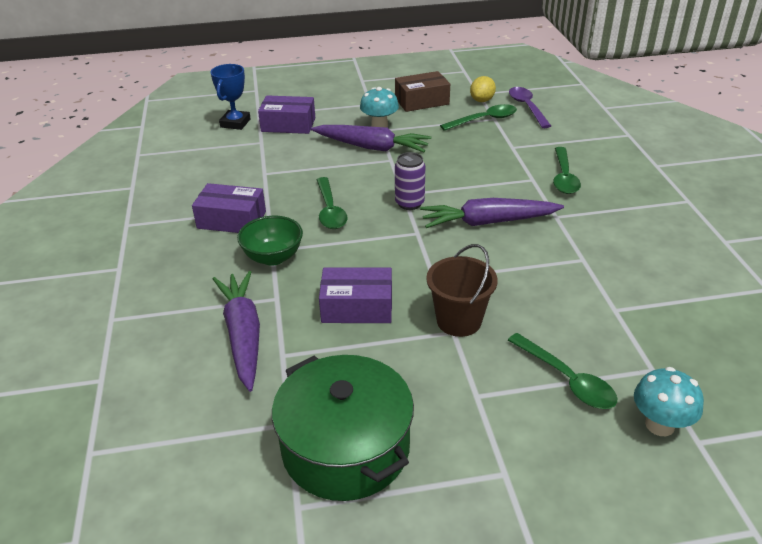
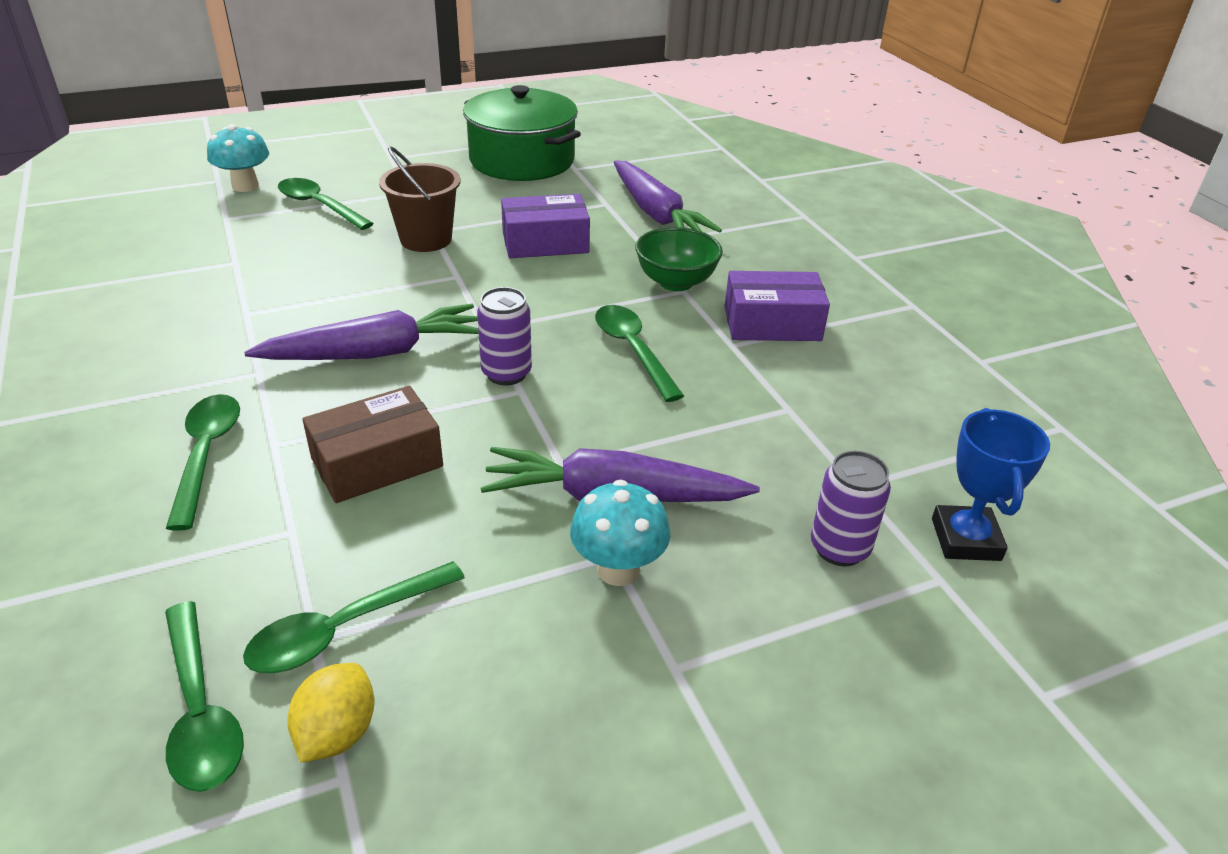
camera: 165 degrees right, 0 degrees up
(288, 125) = (839, 548): purple box -> purple can
(422, 101) = (526, 701): brown box -> brown box (377, 462)
(527, 107) = (201, 711): purple spoon -> green spoon

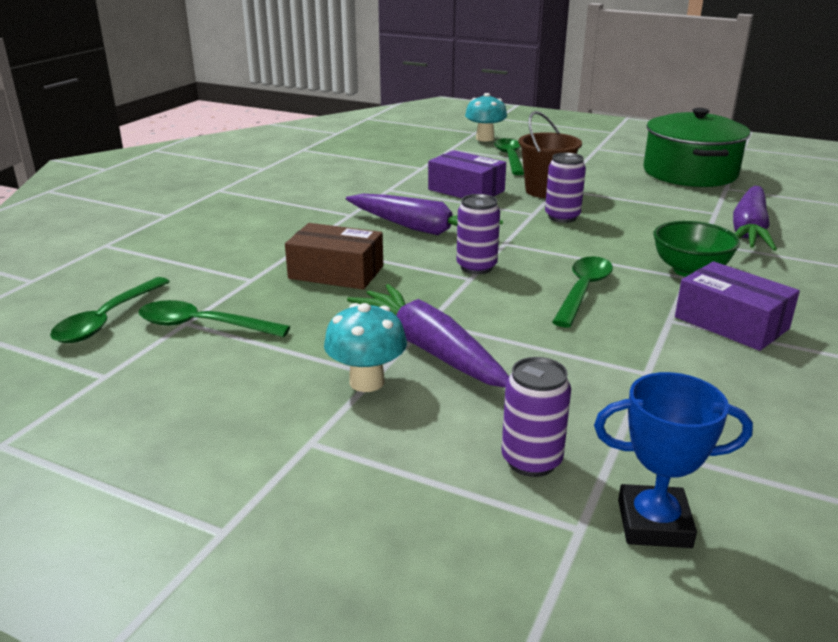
camera: 50 degrees right, 10 degrees down
(206, 455) = (272, 235): green spoon -> none
(337, 733) = (131, 359): yellow lemon -> none
(491, 268) = (562, 217): none -> purple can
(545, 242) = (625, 217): purple box -> purple box (466, 190)
(966, 539) = (654, 523): blue trophy -> blue trophy turned 45 degrees clockwise

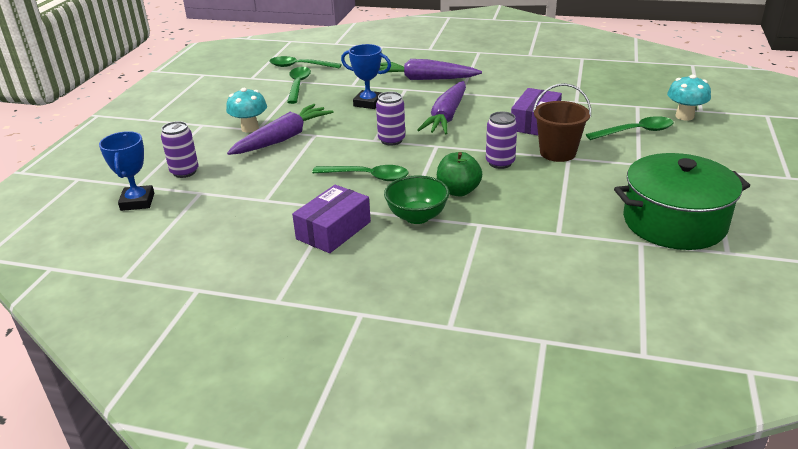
camera: 80 degrees right, 5 degrees up
(336, 272) = (368, 103): brown box -> blue trophy
(628, 244) = (458, 191): none -> green apple
(749, 230) = (521, 249): purple carrot -> purple carrot (424, 79)

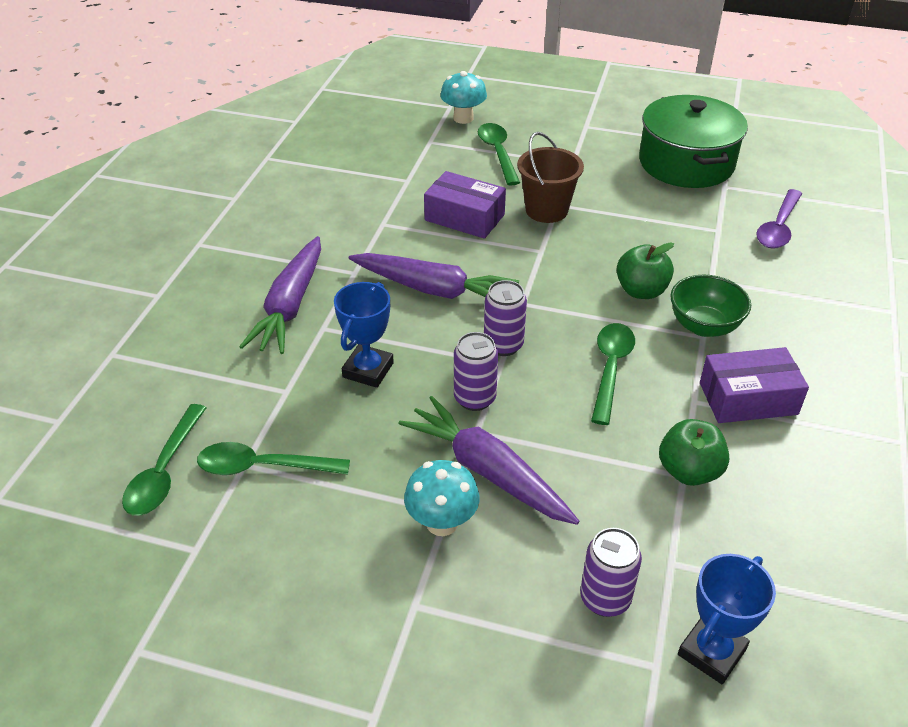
camera: 90 degrees left, 10 degrees up
(137, 202) = (711, 652): blue trophy -> blue trophy turned 45 degrees counterclockwise
(268, 202) = (689, 471): none -> green apple
(333, 230) = (748, 398): purple box -> purple box turned 45 degrees counterclockwise
(500, 163) = (571, 254): purple can -> purple can (474, 398)
(576, 269) = (778, 227): none -> purple spoon

